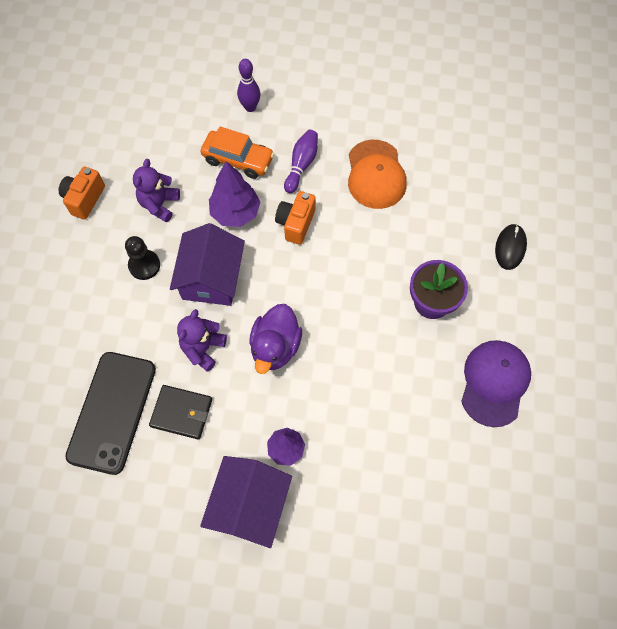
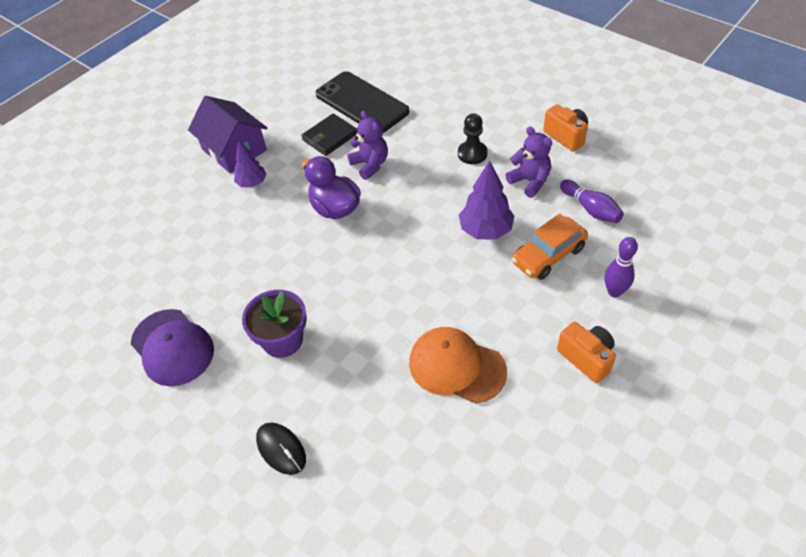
camera: 125 degrees right, 15 degrees down
(211, 278) = (429, 191): purple house -> none
(296, 224) = (443, 271): orange camera -> orange camera (586, 358)
(301, 165) = (510, 305): purple bowling pin -> purple bowling pin (591, 209)

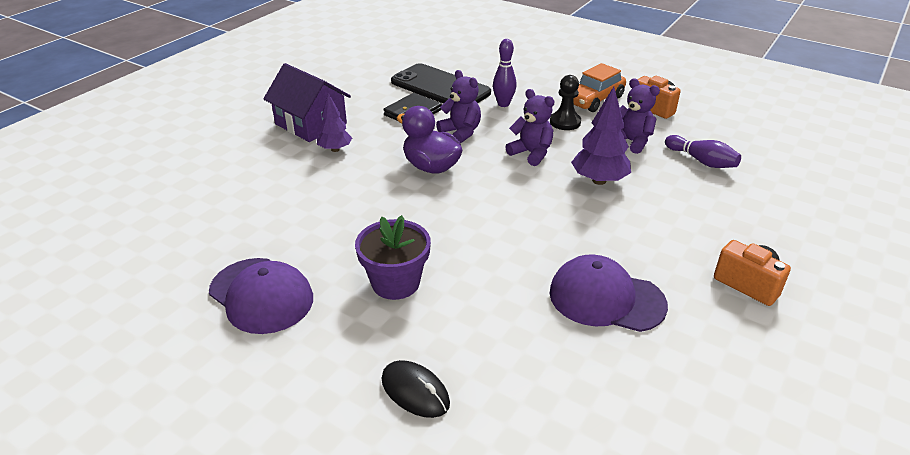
camera: 10 degrees left, 15 degrees down
(430, 194) = (531, 153): none -> purple teddy bear
(456, 366) = (606, 298): orange cap -> purple cap
(548, 255) = (672, 198): orange car -> orange car (594, 100)
(614, 291) = (754, 226): purple bowling pin -> purple bowling pin (503, 104)

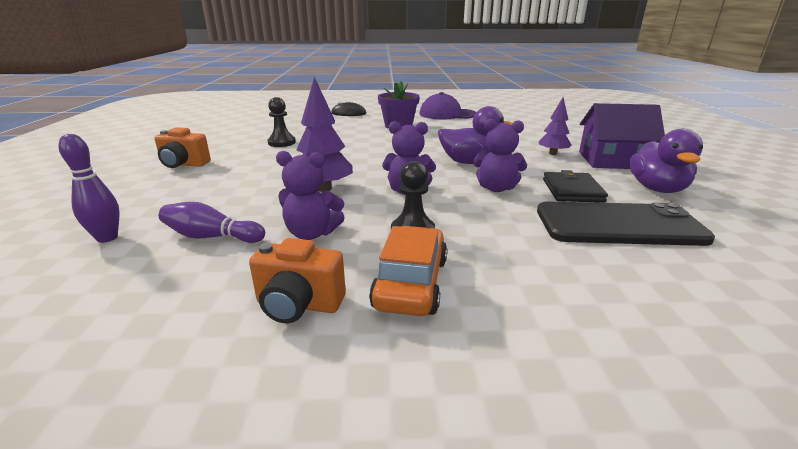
camera: 145 degrees right, 10 degrees down
(356, 95) = (657, 189): none -> purple duck
(503, 104) = (513, 229): purple bowling pin -> purple bowling pin (107, 238)
(606, 298) = (282, 143): purple cap -> black pawn

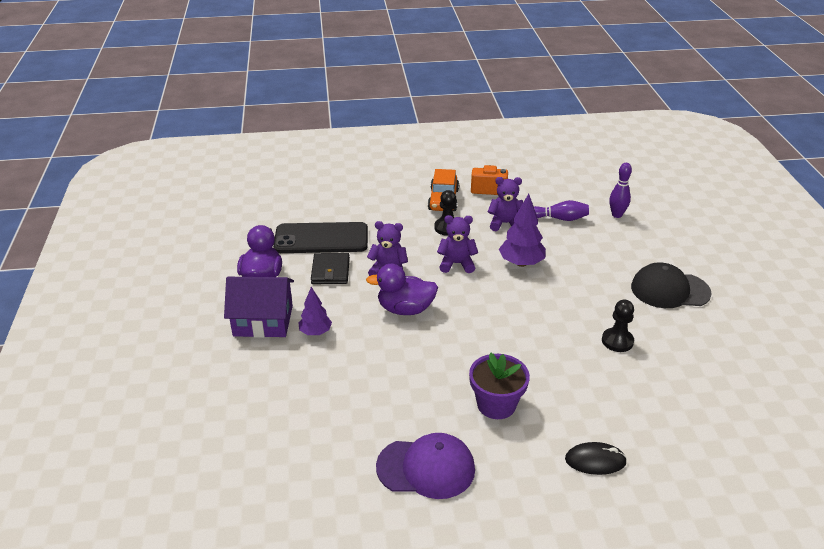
camera: 175 degrees right, 10 degrees up
(184, 164) = (669, 290): orange camera -> black cap

